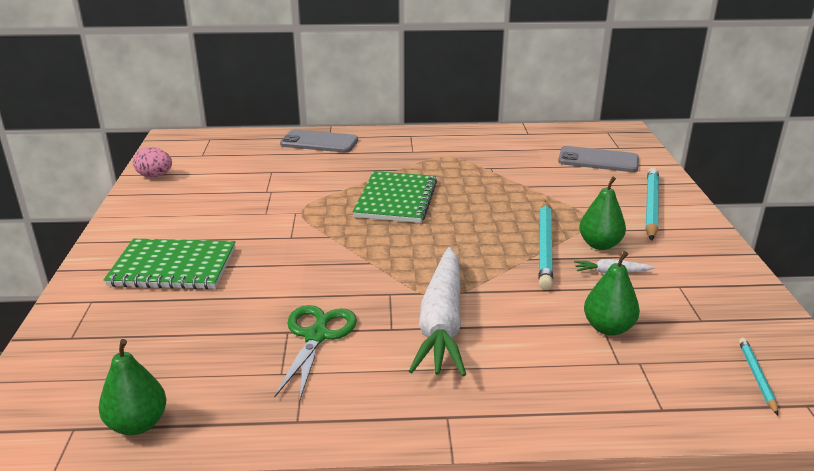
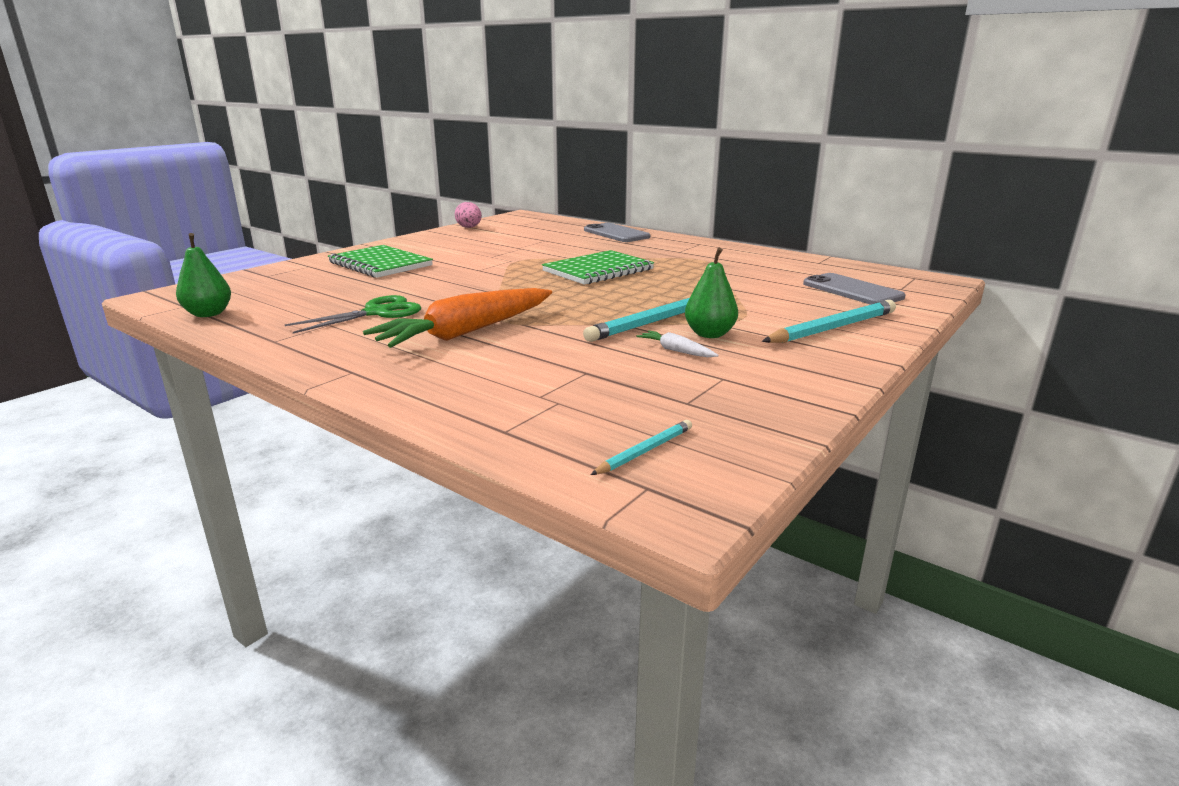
camera: 40 degrees right, 5 degrees down
(442, 323) = (467, 332): white carrot -> orange carrot
(608, 328) = (584, 376): green pear -> none

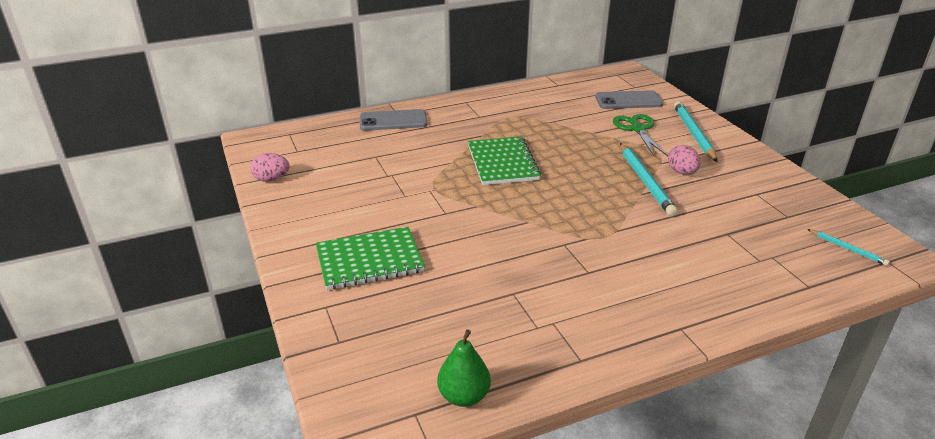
camera: 60 degrees left, 10 degrees up
(377, 312) = (538, 291): green scissors -> green scissors (637, 129)
(467, 332) = (621, 259): orange carrot -> none
(645, 451) = (847, 249): turquoise pencil -> turquoise pencil turned 150 degrees clockwise
(676, 351) = (705, 192): white carrot -> none
(709, 334) = (682, 172): green pear -> pink egg

